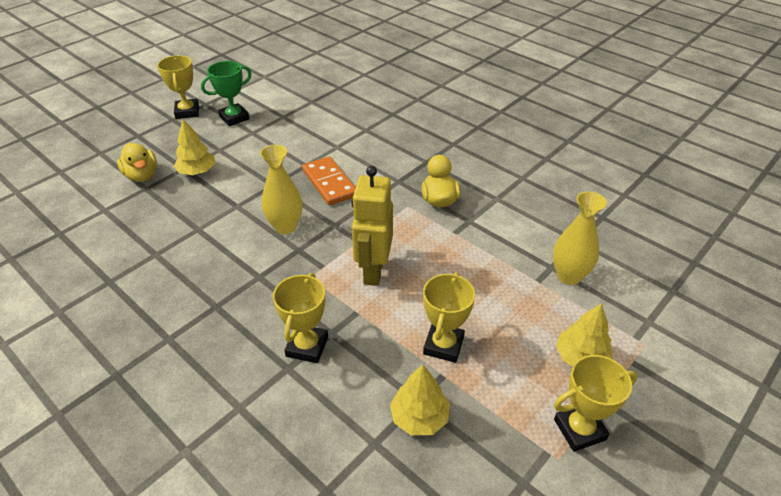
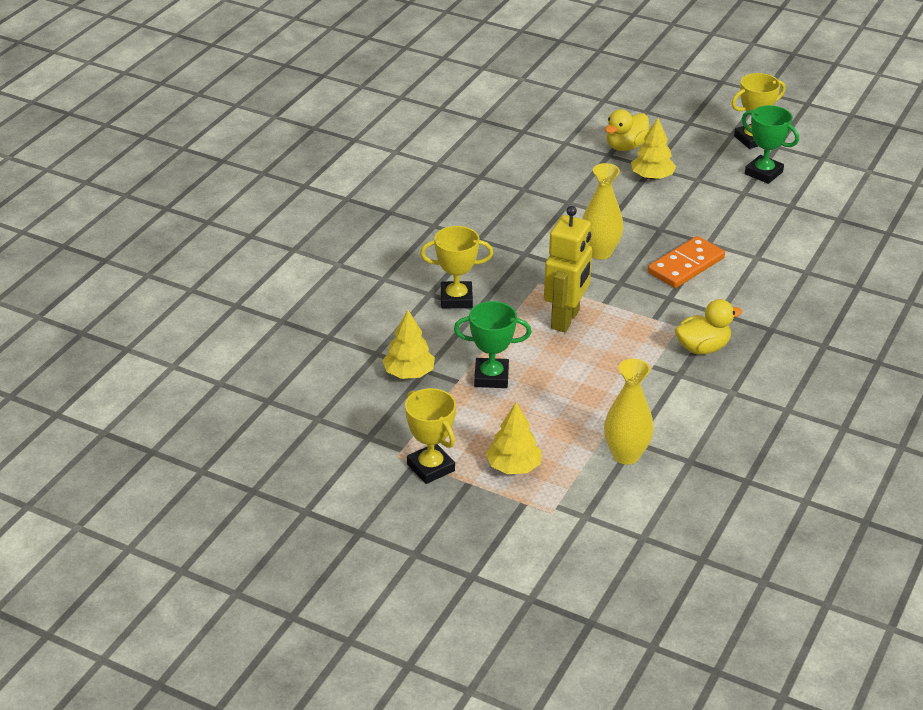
camera: 75 degrees right, 5 degrees down
(373, 271) = (566, 319): yellow robot -> yellow robot turned 120 degrees clockwise
(443, 345) = (491, 377): yellow trophy -> green trophy

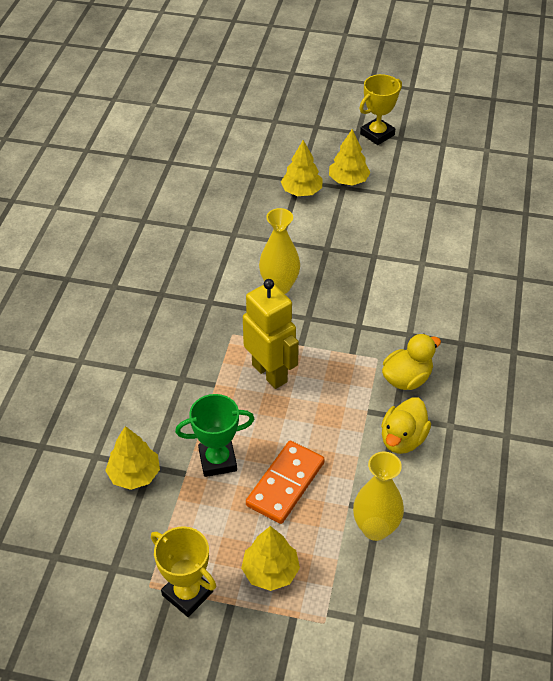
camera: 15 degrees left, 10 degrees up
(456, 299) = (158, 370): yellow trophy -> none
(566, 319) = (270, 373): yellow robot -> yellow robot turned 45 degrees counterclockwise
(626, 146) = (268, 162): yellow duck -> yellow duck (402, 439)
(685, 265) = (362, 285): orange domino -> orange domino (285, 484)
(705, 175) = (348, 180): none -> yellow tree
(763, 173) = (398, 169): green trophy -> none

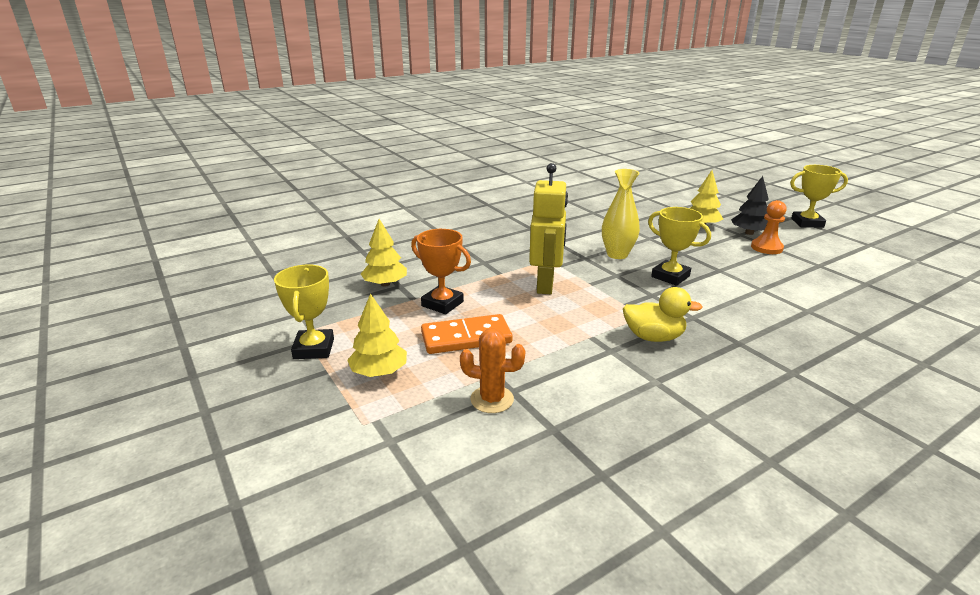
camera: 45 degrees right, 20 degrees down
(217, 460) = (442, 304): green trophy -> orange trophy
(348, 180) = (749, 233): yellow tree -> black tree
(348, 291) = (670, 276): none -> yellow trophy
(375, 528) = (492, 399): yellow vase -> orange cactus
(379, 197) = (766, 248): none -> orange pawn
(402, 439) = (597, 365): yellow duck -> none

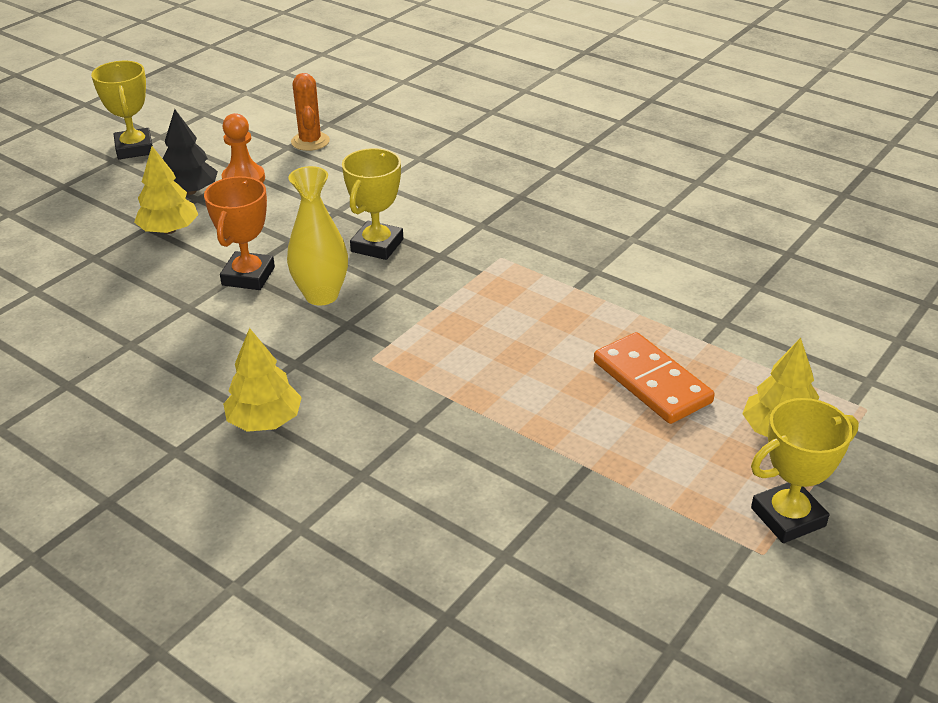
camera: 110 degrees left, 10 degrees up
(385, 284) = (562, 520): yellow tree -> yellow tree (265, 421)
(442, 304) = (582, 430): orange trophy -> orange trophy (248, 276)
(492, 399) = (749, 332): orange cactus -> orange cactus (310, 141)
(546, 285) = (464, 344): yellow robot -> none
(653, 337) = (546, 246): yellow duck -> none

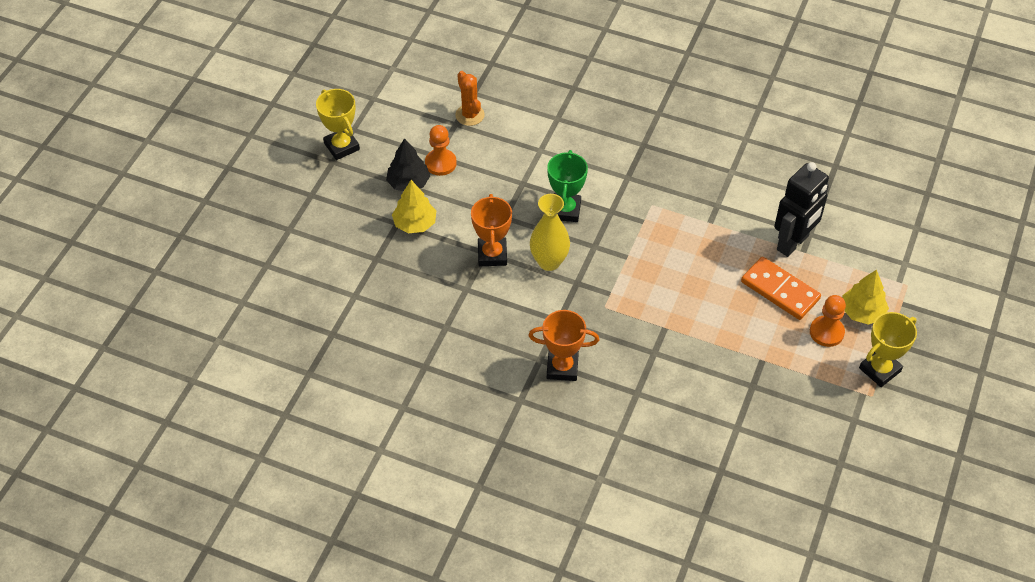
camera: 15 degrees left, 15 degrees up
(265, 421) = (562, 367): yellow tree -> orange trophy
(377, 245) = (565, 210): yellow trophy -> green trophy
(693, 329) = (793, 243): none -> black robot
(710, 448) = (826, 332): none -> orange pawn

